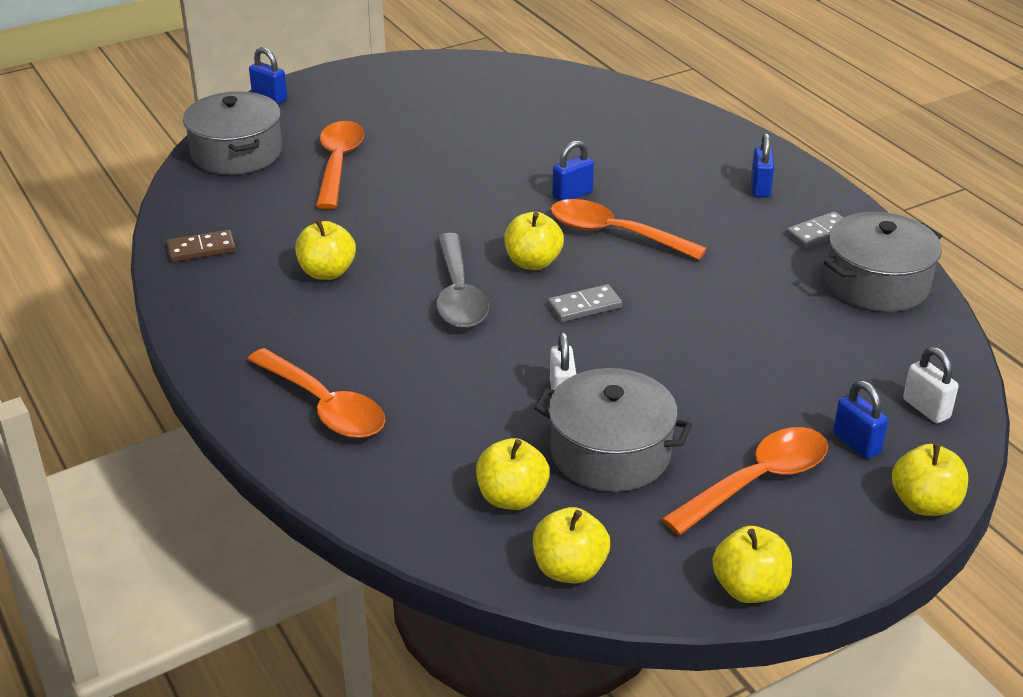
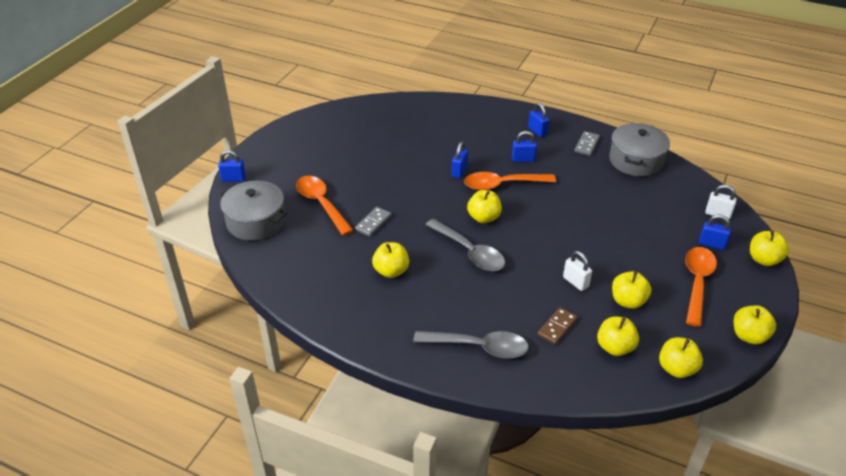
camera: 35 degrees left, 5 degrees up
(201, 249) = (307, 289): brown domino -> brown domino (557, 327)
(324, 406) = (478, 347): orange spoon -> grey spoon
(584, 306) = (533, 230): grey domino -> grey domino (373, 223)
(610, 452) = (628, 301): grey pot -> yellow apple
(689, 214) = (523, 159): none -> blue padlock

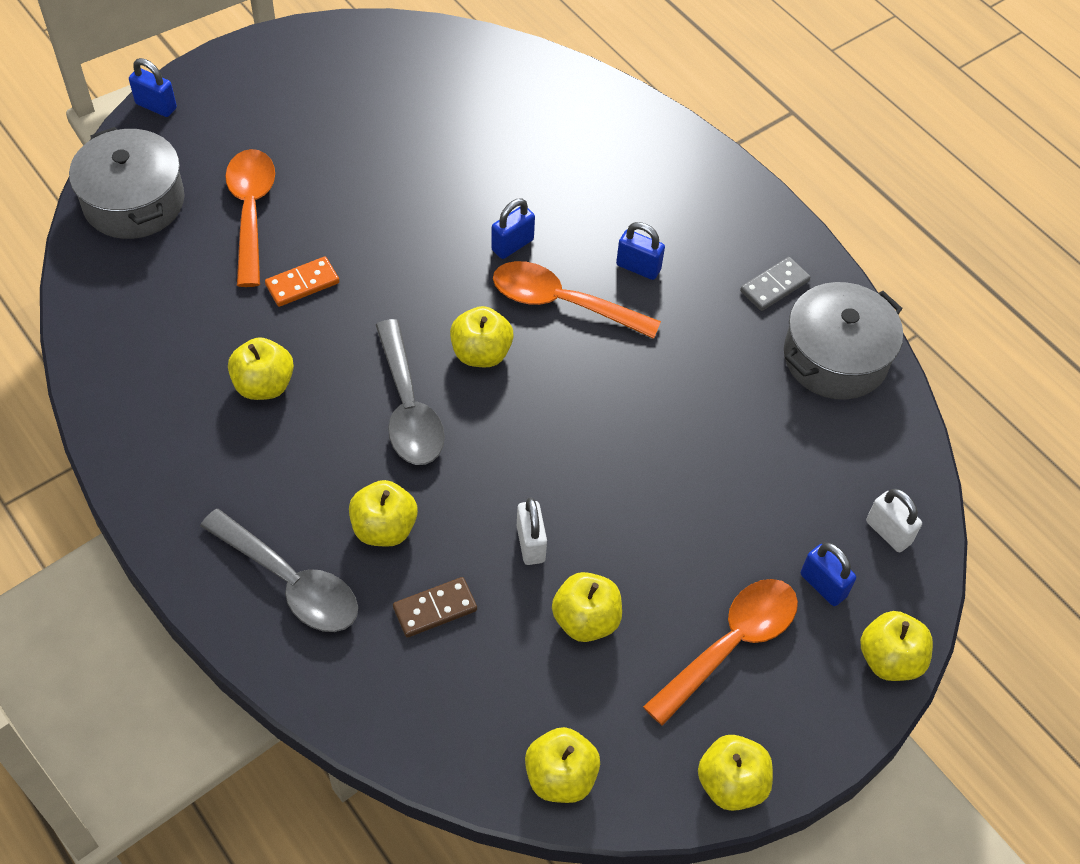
camera: 25 degrees right, 15 degrees up
(373, 223) = (302, 284): grey domino -> orange domino
(537, 131) = (710, 220): blue padlock -> none
(615, 347) = (495, 689): yellow apple -> yellow apple (384, 528)

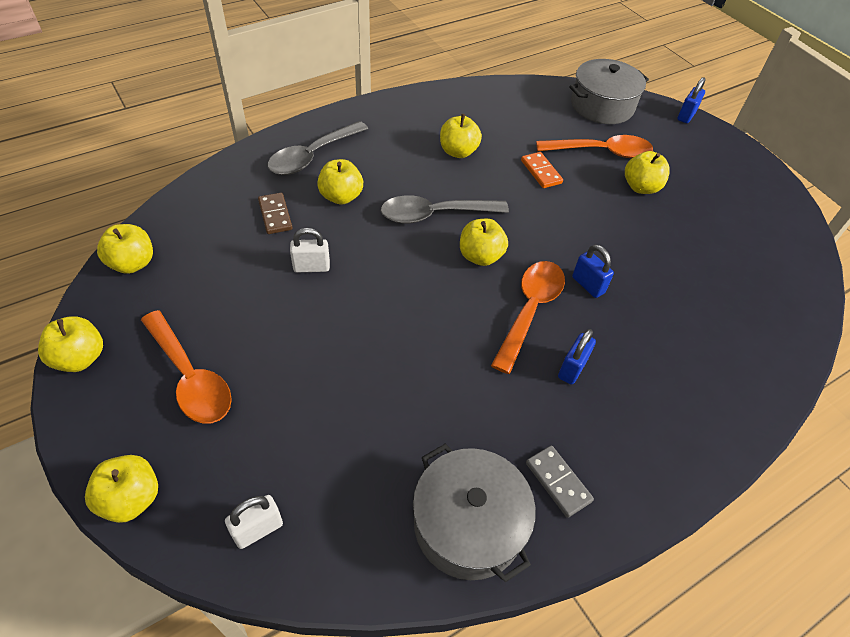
camera: 95 degrees right, 5 degrees down
(586, 620) = (242, 290): yellow apple -> yellow apple (641, 187)
(823, 585) = (220, 458): blue padlock -> none

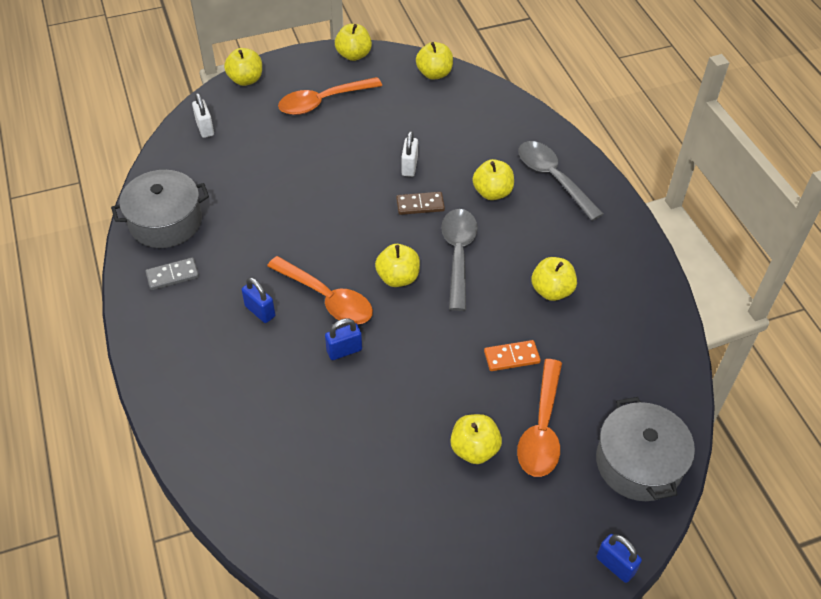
camera: 105 degrees right, 0 degrees up
(275, 215) = (474, 149): brown domino -> brown domino (420, 205)

